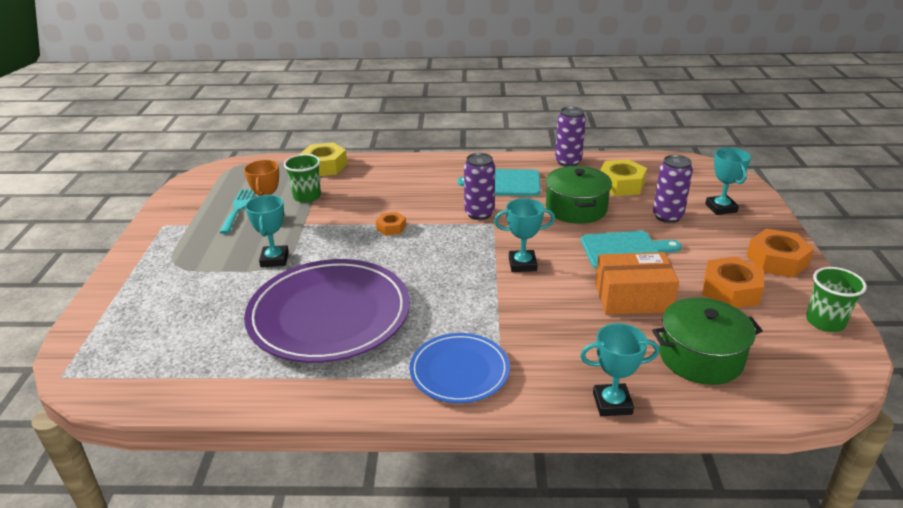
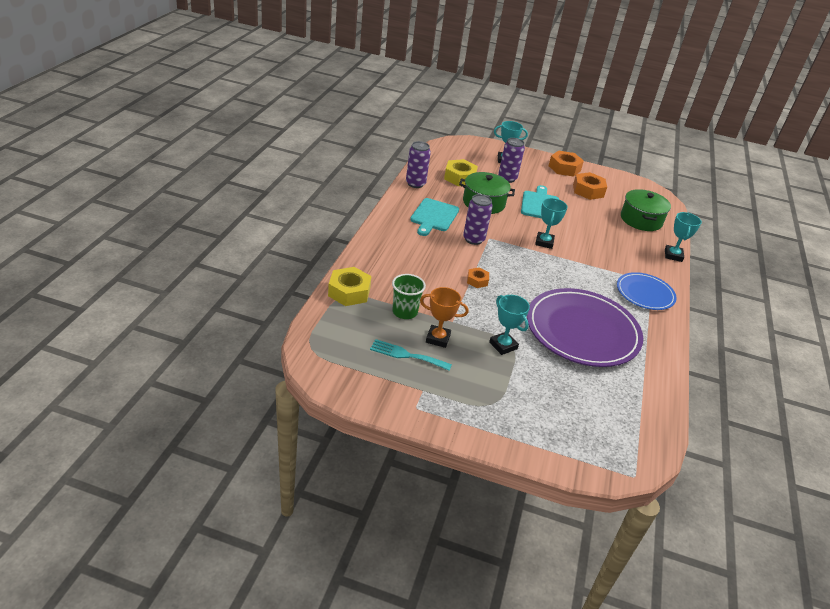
camera: 80 degrees left, 5 degrees up
(274, 259) = (503, 345): turquoise trophy -> turquoise trophy turned 45 degrees clockwise
(633, 298) = (588, 219): orange box -> none
(825, 322) = (618, 179): green cup -> none

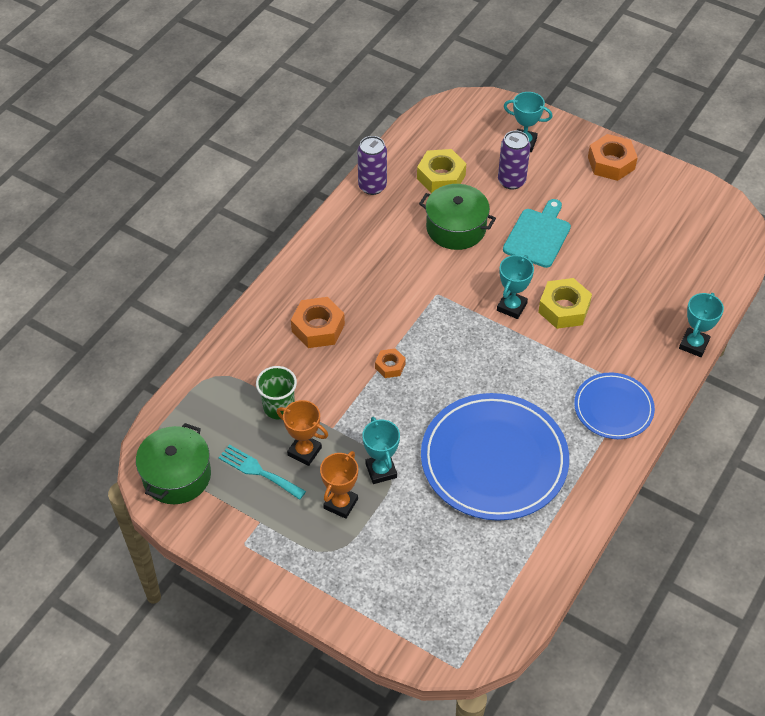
camera: 20 degrees right, 15 degrees up
(349, 292) = (221, 370): yellow nut -> yellow nut (564, 308)
(433, 216) = (375, 249): turquoise cutting board -> none
(473, 239) = (414, 295): purple can -> none
(482, 370) = (340, 503): none -> orange trophy
(582, 331) = (494, 460): purple plate -> blue plate
(588, 191) = (626, 211): orange nut -> orange nut (318, 328)
(641, 220) = (680, 274): green pot -> green pot (177, 475)

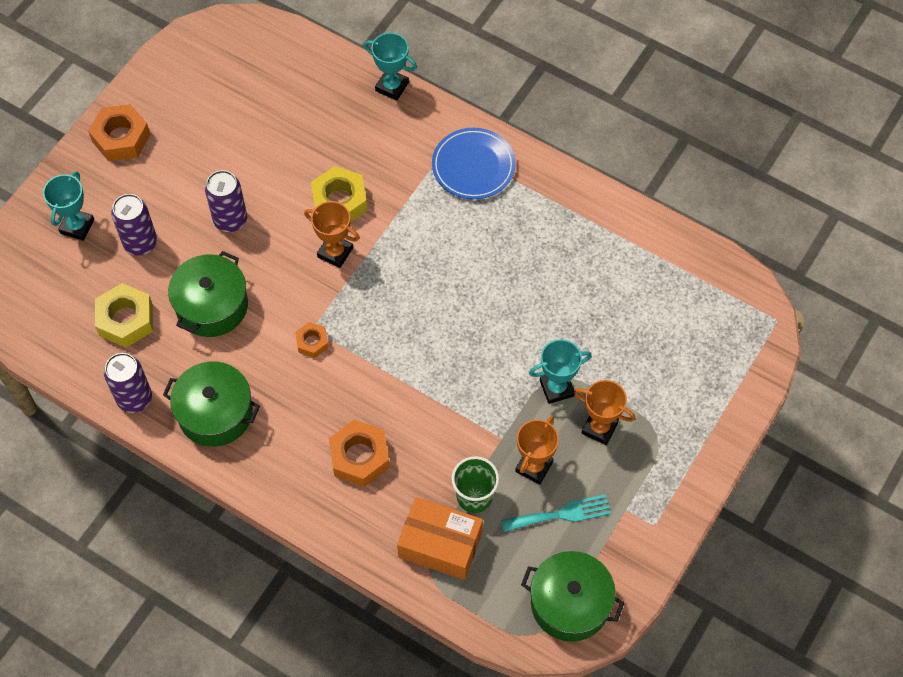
camera: 90 degrees left, 10 degrees up
(237, 383) = (440, 544): none -> orange box
(258, 471) = (561, 514): turquoise fork -> turquoise fork turned 135 degrees counterclockwise
(359, 235) = (215, 413): none -> green pot
(390, 366) = (417, 379): orange nut -> orange nut (312, 342)
(494, 460) = (540, 279): blue plate -> none
(511, 307) = (335, 252): turquoise trophy -> orange trophy
(538, 236) = (230, 220): turquoise cutting board -> purple can

